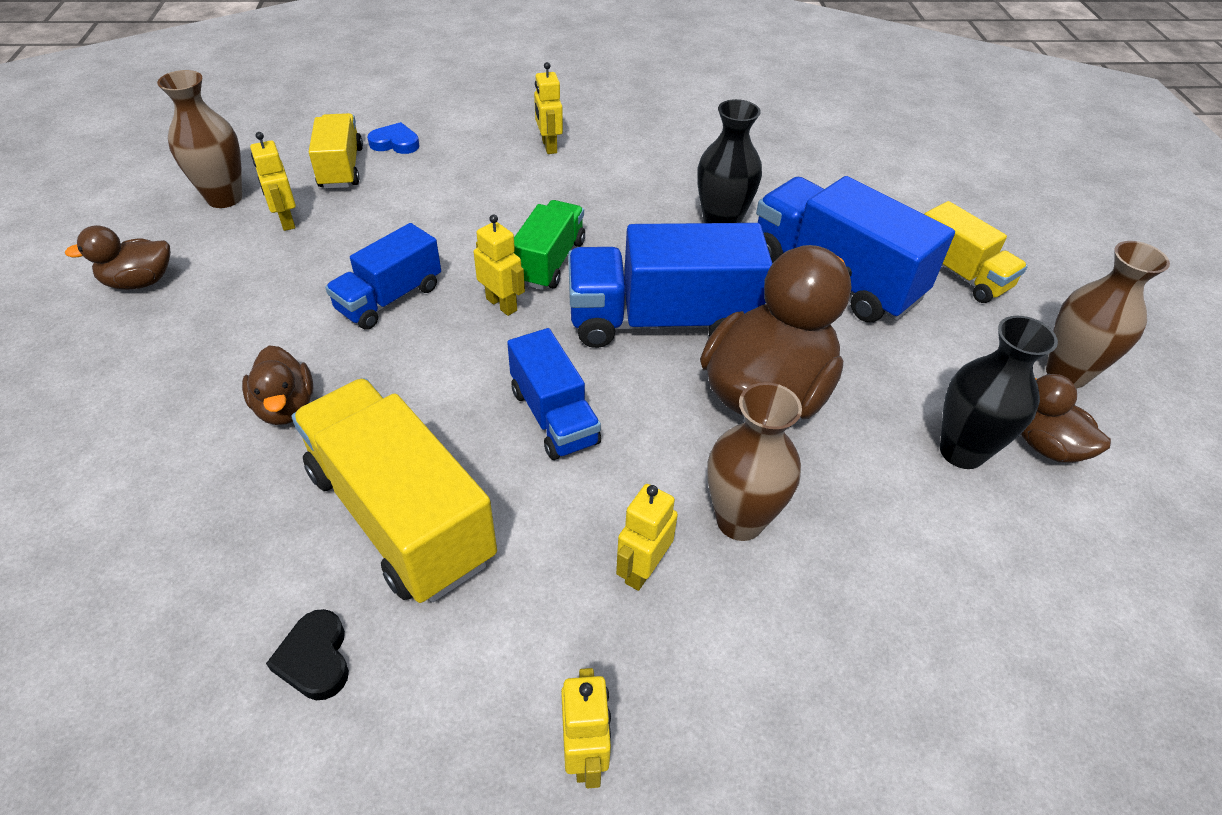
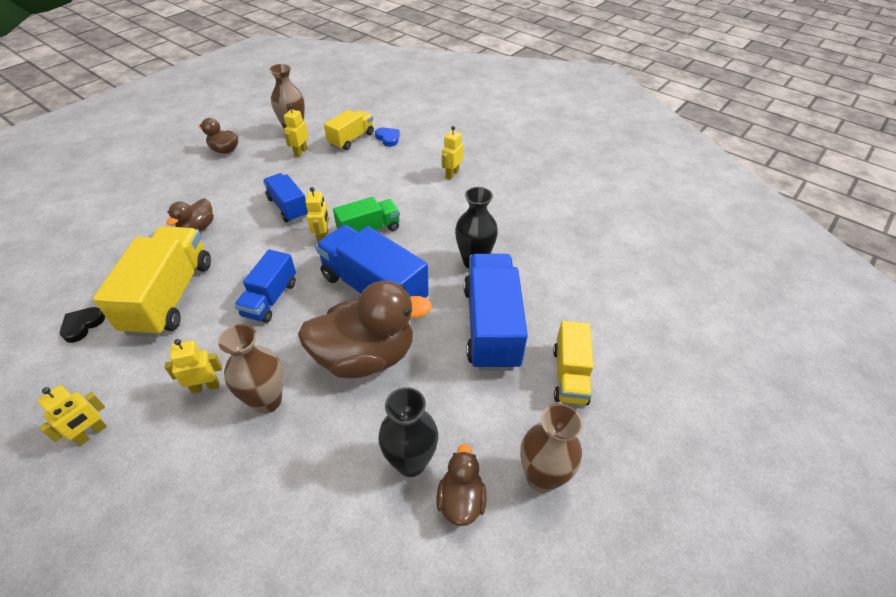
camera: 45 degrees right, 0 degrees up
(389, 298) = (288, 207): blue truck -> blue truck turned 60 degrees clockwise

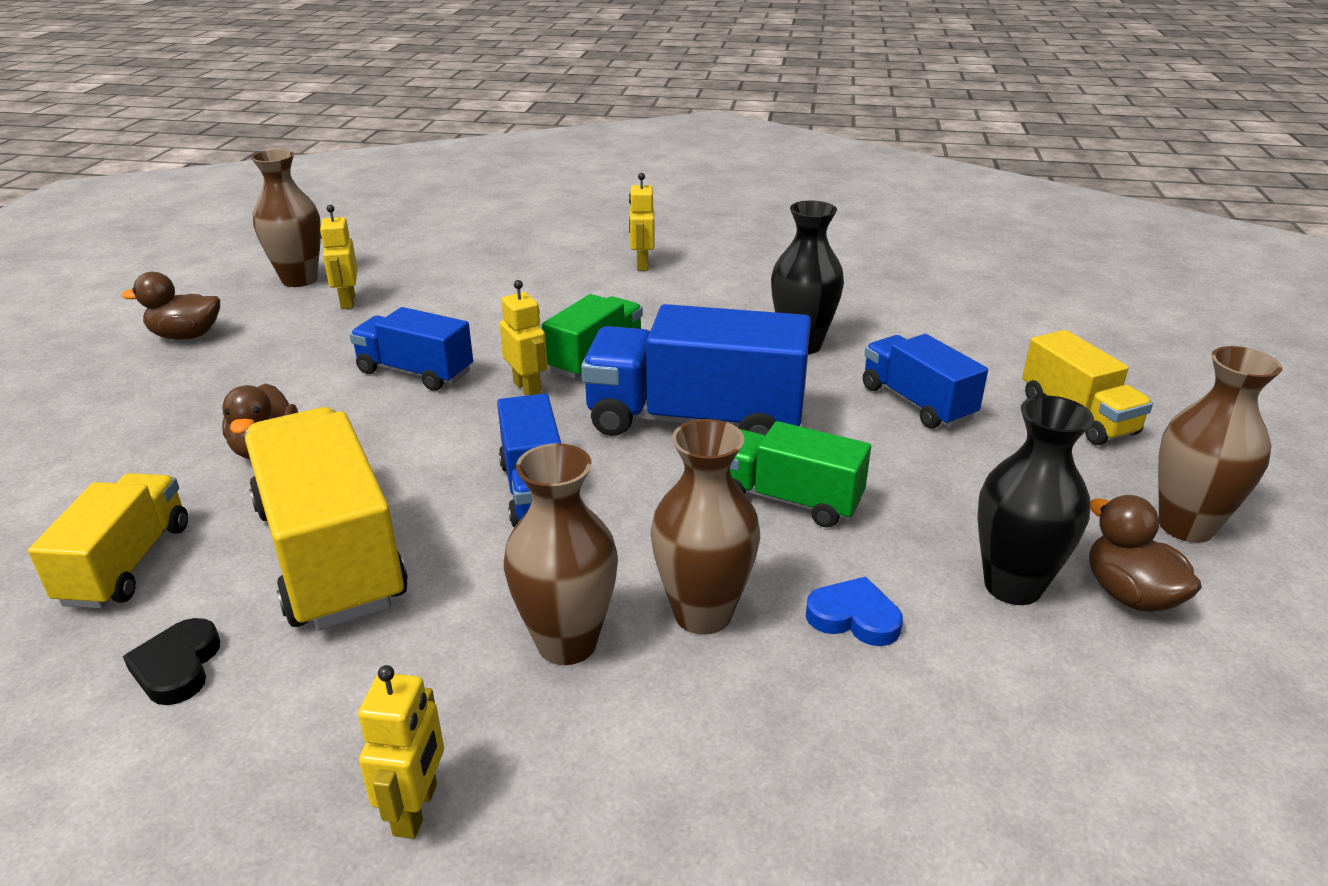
camera: 30 degrees left, 15 degrees down
(206, 386) = (567, 643): yellow robot -> brown vase
(351, 139) = (422, 266): yellow truck -> yellow truck (127, 564)
(366, 356) = (788, 499): brown duck -> green truck
(388, 138) = (485, 250): blue heart -> blue heart (854, 617)
(491, 326) = (917, 403): blue truck -> blue truck, size x0.59

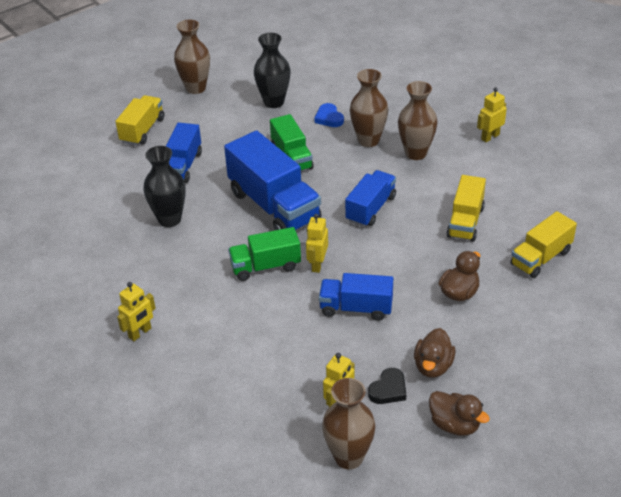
camera: 135 degrees left, 10 degrees up
(177, 667) = (536, 206): black heart -> black heart (388, 389)
(330, 555) = (465, 222): yellow truck -> yellow truck, size x0.59
(415, 372) = (356, 308): blue truck -> blue truck turned 120 degrees clockwise
(1130, 595) = (249, 85): brown duck -> brown duck (433, 366)

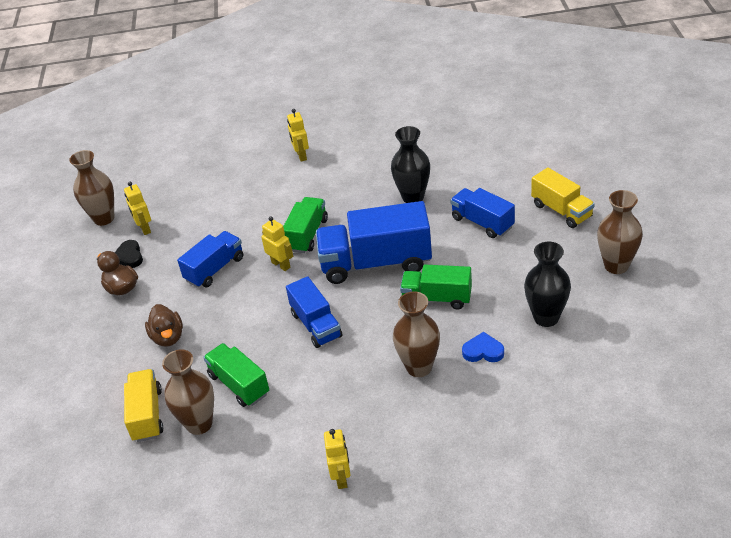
camera: 125 degrees right, 0 degrees up
(416, 153) = (367, 396): brown vase -> brown vase (199, 424)
(454, 425) = (68, 277): brown duck -> none
(465, 222) = (239, 384): yellow truck -> green truck

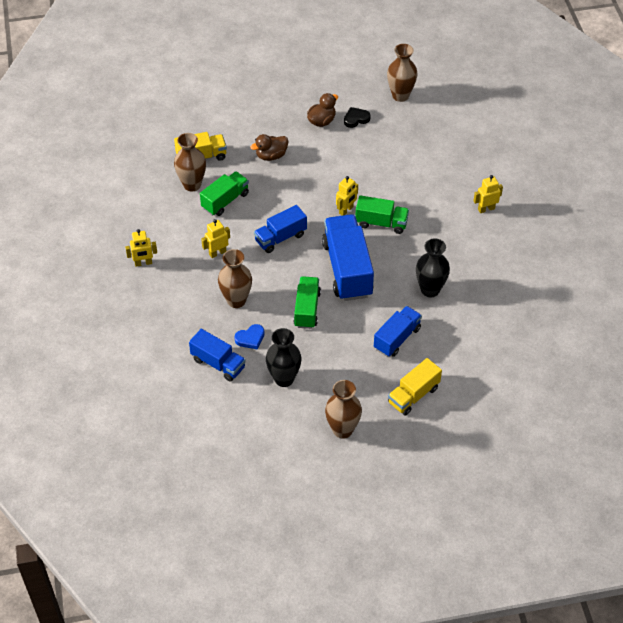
camera: 80 degrees right, 10 degrees up
(144, 228) = (388, 122): yellow robot -> yellow robot (217, 253)
(215, 269) = (341, 171): blue truck -> blue truck (218, 363)
(483, 351) = (250, 338): blue heart -> blue heart turned 60 degrees clockwise

